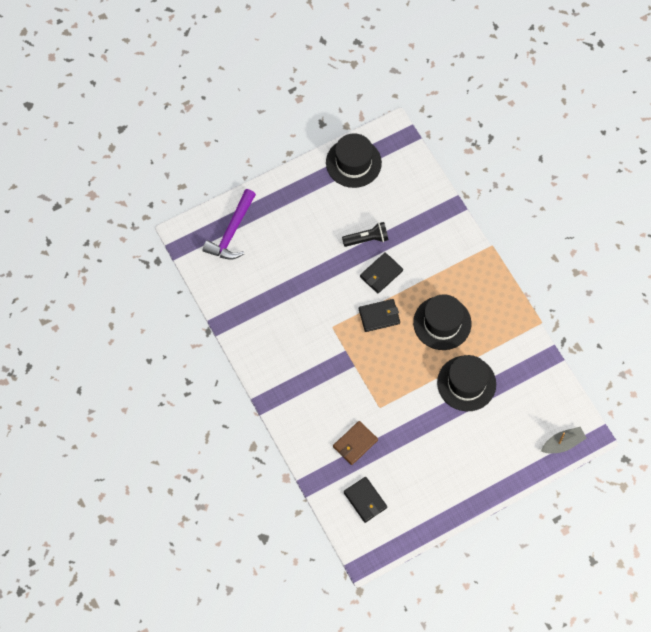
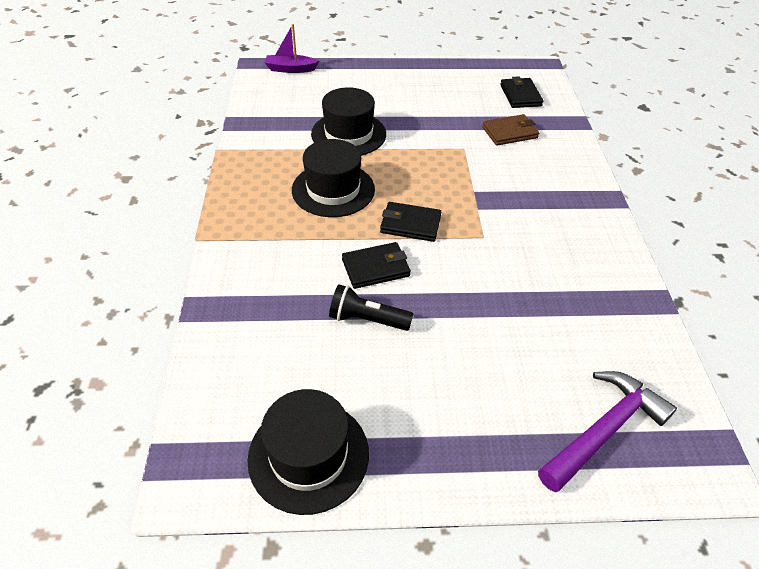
camera: 155 degrees left, 20 degrees down
(562, 443) = (290, 69): grey boat -> purple boat

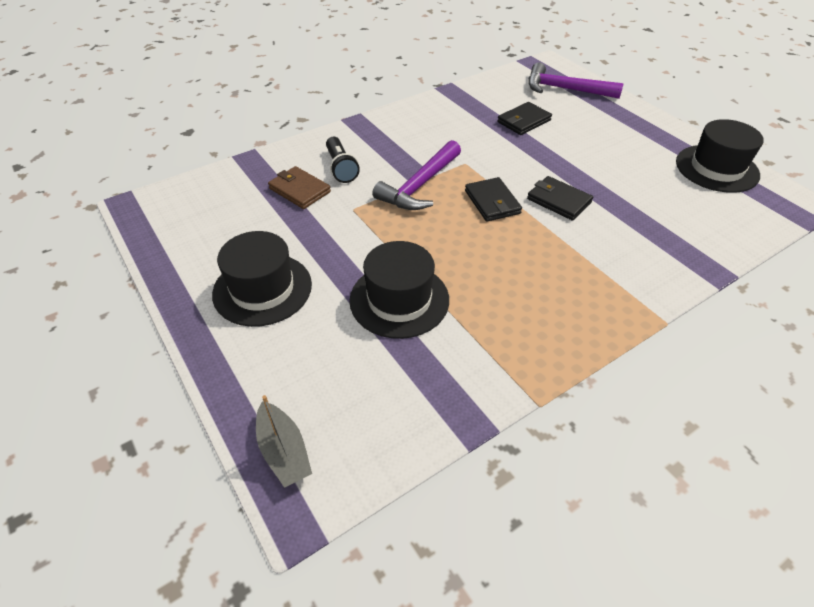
camera: 120 degrees left, 0 degrees up
(290, 69) = (284, 451): purple boat -> grey boat
(333, 189) = (499, 266): black hat -> black hat (262, 289)
(367, 319) = (607, 185): black flashlight -> black flashlight (341, 168)
(468, 194) = (420, 186): none -> purple hammer
(520, 95) = (216, 203): black wallet -> black wallet (523, 121)

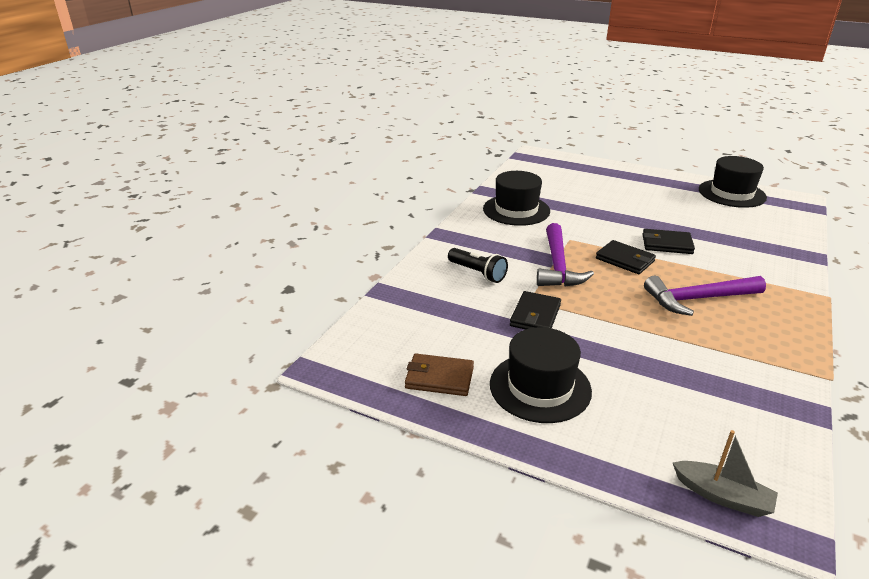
camera: 30 degrees left, 15 degrees down
(299, 190) = (466, 301): brown wallet -> brown wallet (439, 378)
(399, 300) = (653, 351): black hat -> black hat (516, 210)
(523, 121) = (572, 198): black wallet -> black wallet (535, 315)
(565, 89) = (571, 169): purple hammer -> purple hammer (698, 299)

